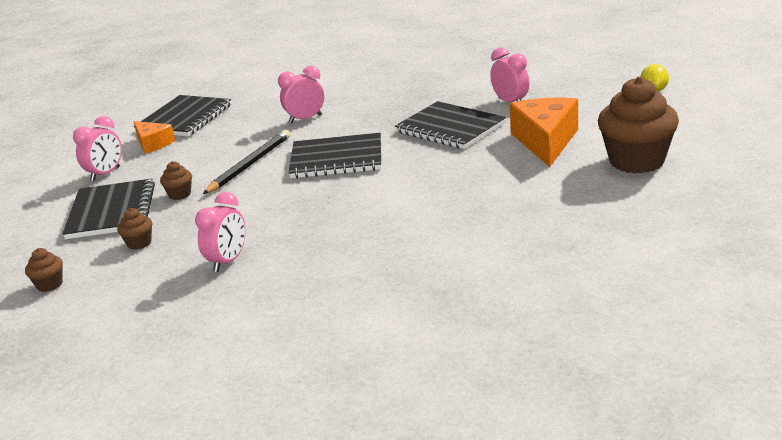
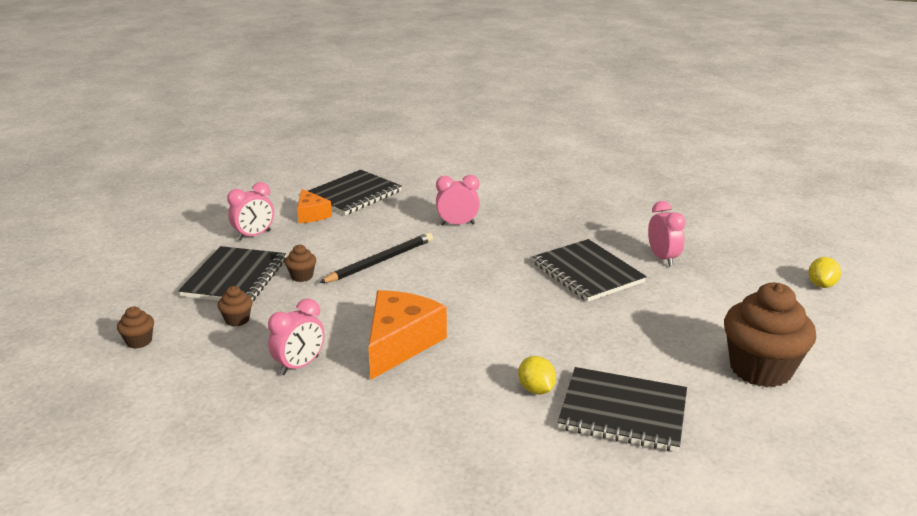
camera: 15 degrees right, 0 degrees up
(336, 159) = (461, 277): black notebook -> black notebook (623, 411)
(458, 223) = (536, 389): none -> yellow lemon
(545, 141) = (675, 316): orange cheese -> orange cheese (400, 343)

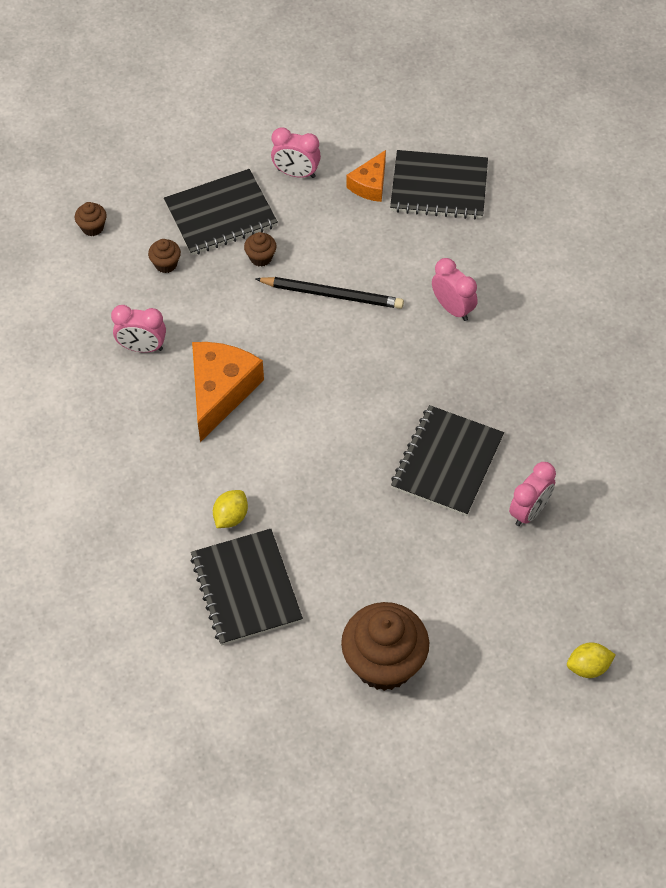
camera: 55 degrees right, 30 degrees up
(400, 343) = (220, 391): orange cheese -> orange cheese turned 60 degrees counterclockwise

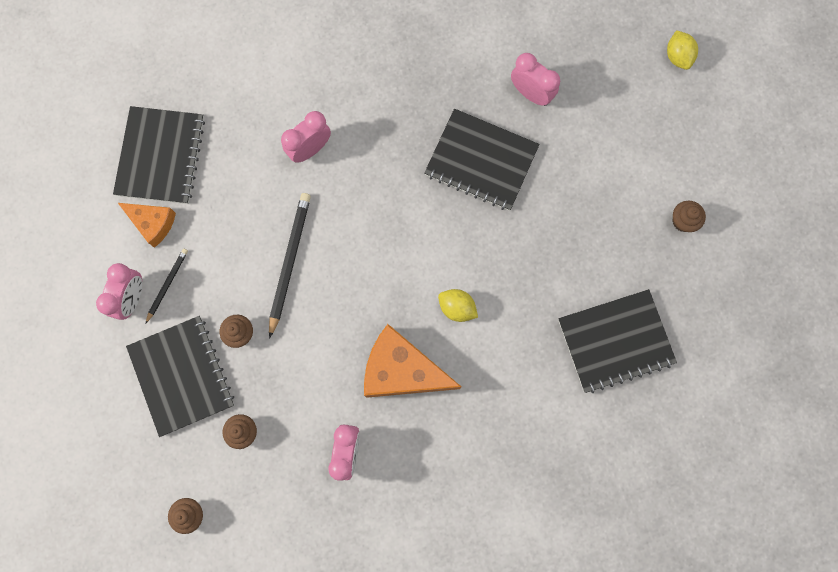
camera: 90 degrees left, 20 degrees up
(231, 517) = (541, 357): yellow lemon -> yellow lemon (457, 308)
(309, 199) = (167, 284): none -> black pencil
(384, 663) = (683, 221): brown cupcake -> brown cupcake, size x0.43

